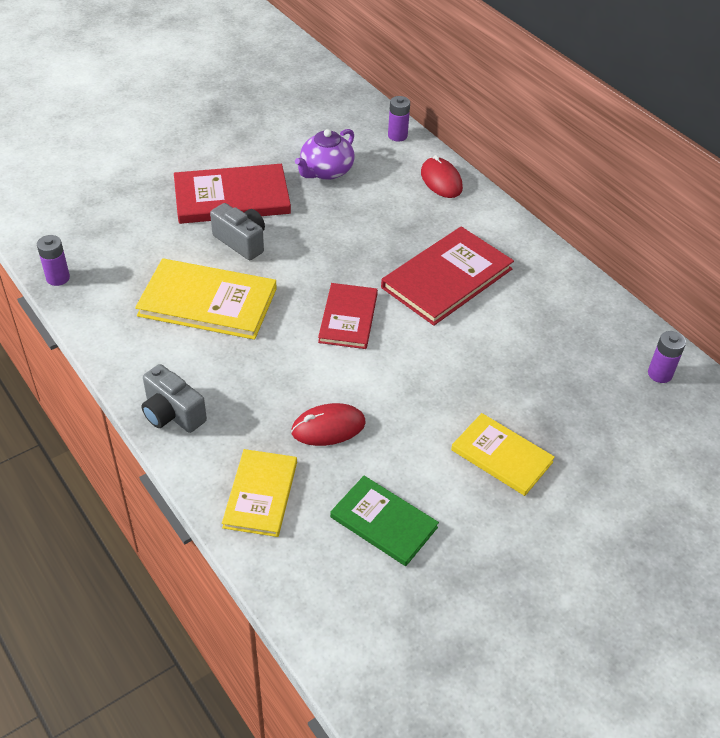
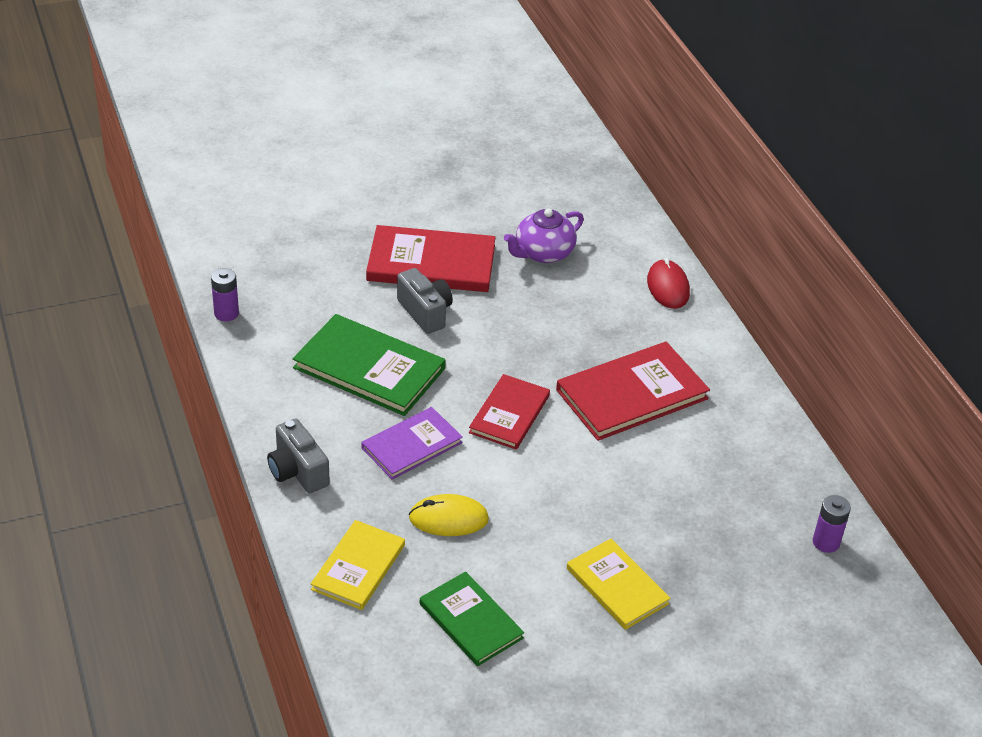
camera: 15 degrees right, 5 degrees down
(208, 302) = (369, 368): yellow book -> green book
(270, 365) = (411, 445): none -> purple book
(328, 427) = (448, 518): red mouse -> yellow mouse
(397, 136) = (638, 227): purple battery -> none

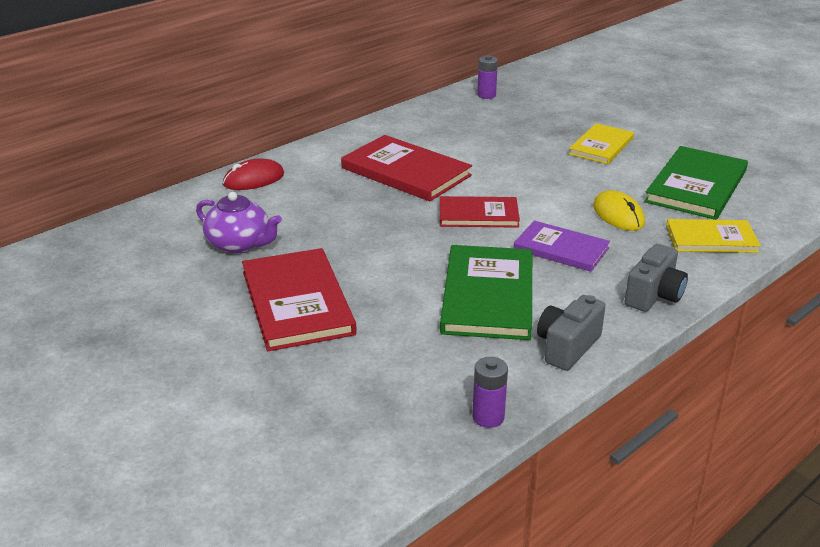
camera: 110 degrees left, 10 degrees down
(425, 312) = (380, 286): grey camera -> grey camera (567, 347)
(470, 621) = (696, 186): green book -> green book, size x1.57

